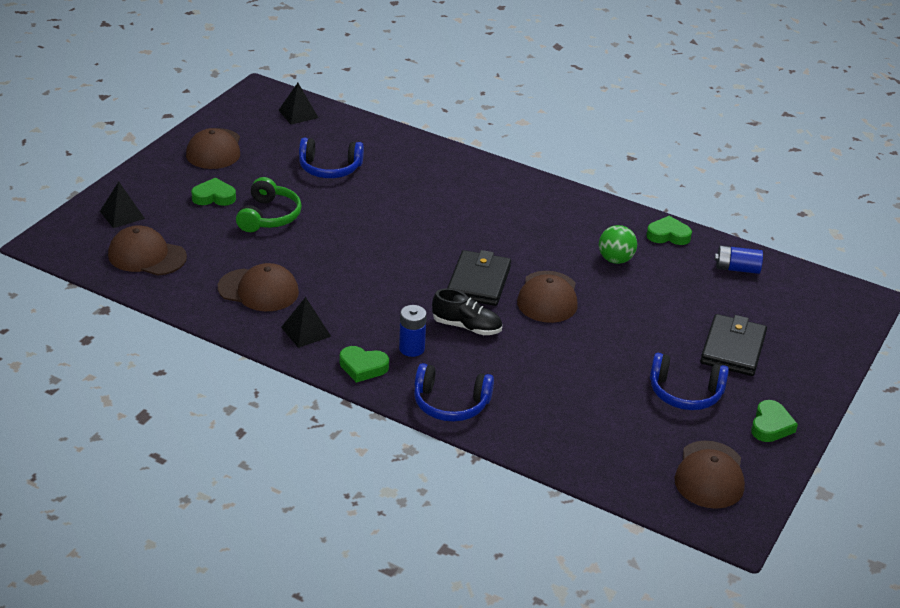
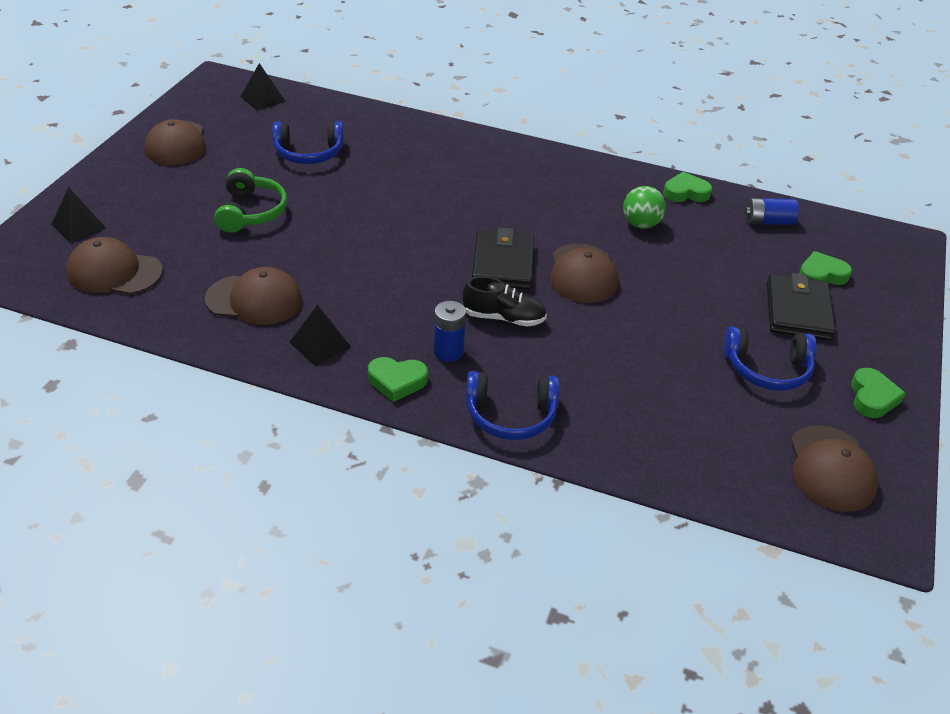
camera: 10 degrees left, 5 degrees up
(214, 197) = (184, 196): green heart -> green heart (821, 275)

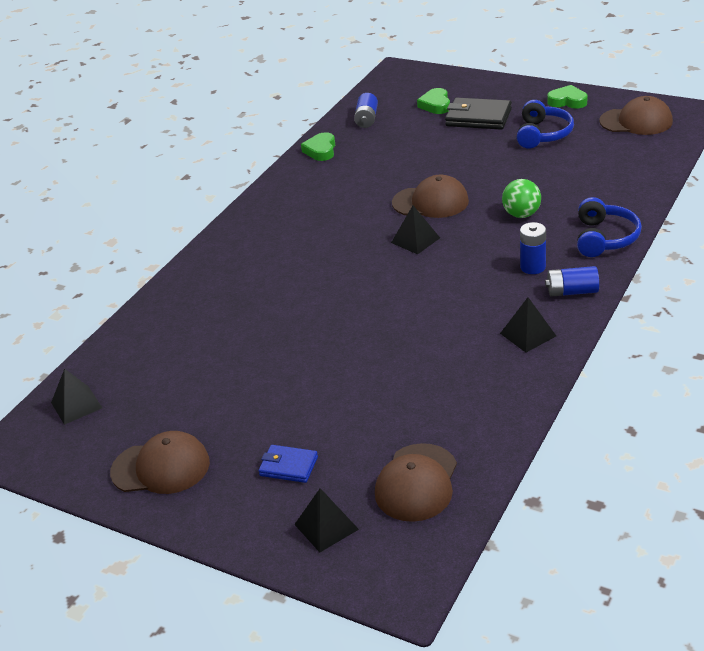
camera: 75 degrees left, 5 degrees down
(158, 203) = (288, 466): none -> blue wallet
(251, 212) = (316, 393): green headphones -> none
(254, 300) = (464, 378): brown cap -> none
(308, 153) = (209, 361): blue headphones -> none
(397, 381) = (572, 291): green heart -> blue battery
(502, 264) = (415, 240): black wallet -> black pyramid
(504, 318) = (489, 240): black shoe -> none
(641, 224) = (364, 173): green ball -> green ball (521, 214)

